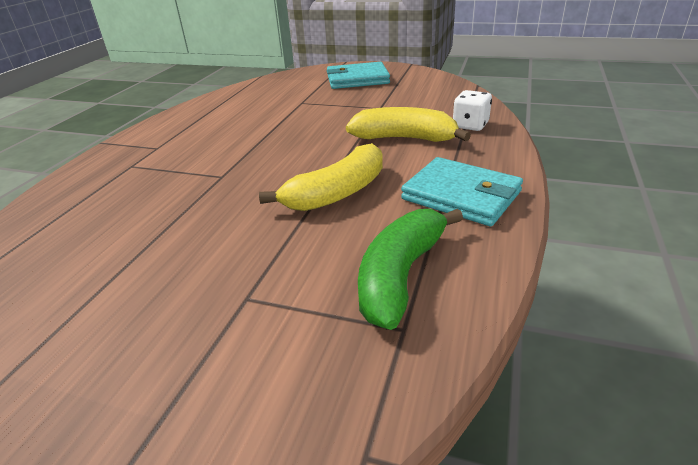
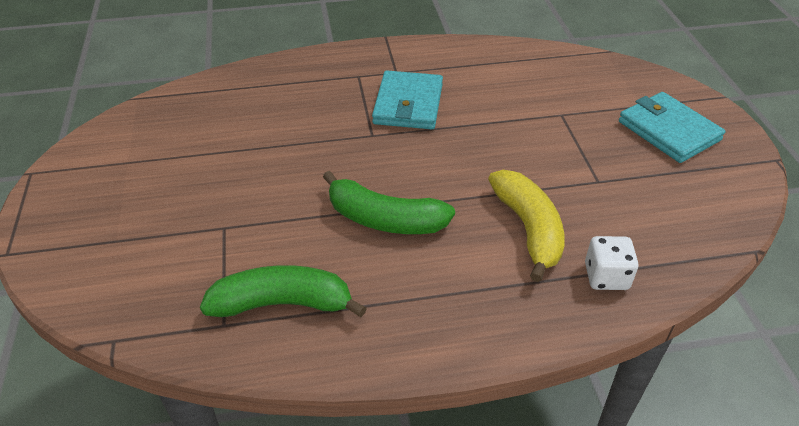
camera: 60 degrees right, 10 degrees up
(337, 193) = (384, 219): yellow banana -> green banana
(461, 195) = (429, 310): turquoise wallet -> turquoise wallet (408, 104)

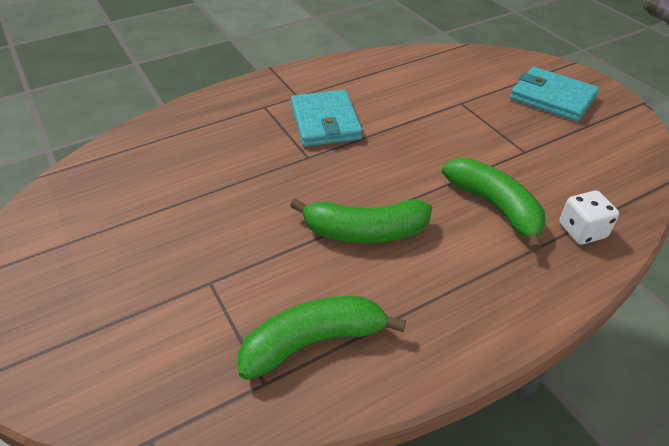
camera: 20 degrees left, 0 degrees up
(528, 229) = (495, 207): yellow banana -> green banana

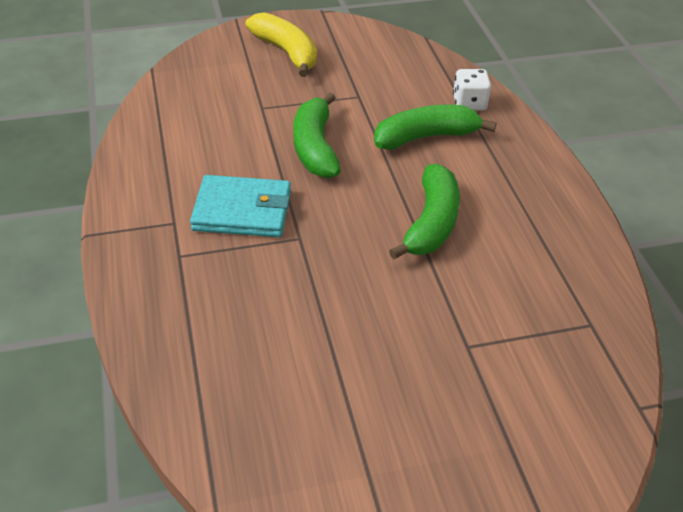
camera: 75 degrees left, 0 degrees up
(314, 342) = (554, 285): green banana -> green banana (315, 147)
(552, 97) = (287, 52): turquoise wallet -> yellow banana

